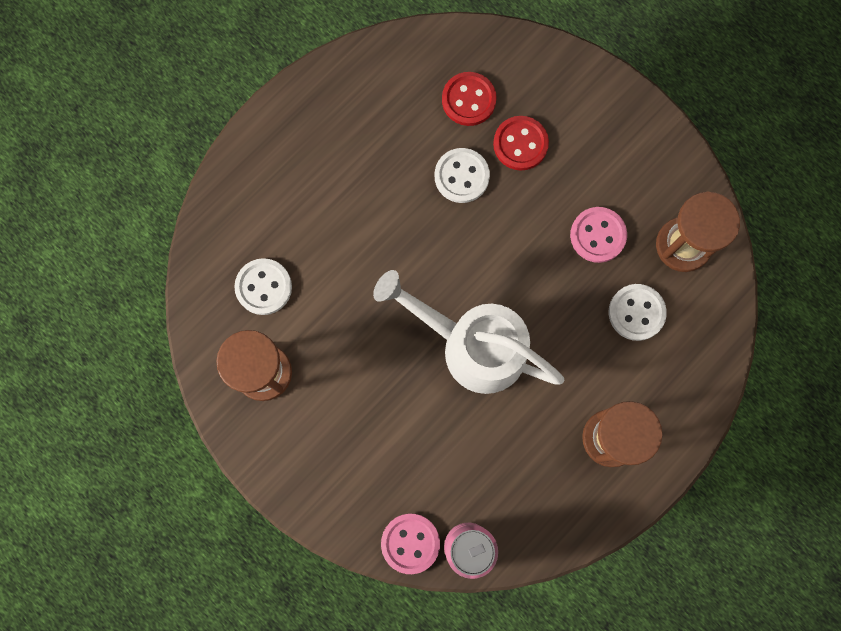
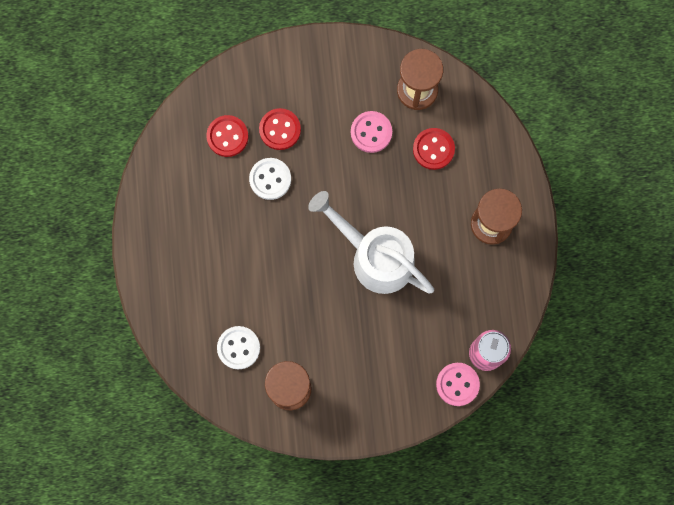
camera: 50 degrees left, 0 degrees up
(472, 346) = (375, 256): white watering can -> white watering can turned 60 degrees clockwise
(636, 312) = (433, 149): white button -> red button

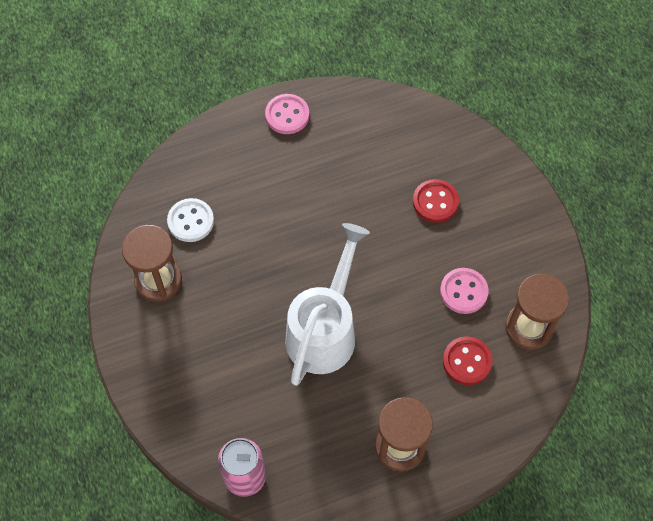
camera: 75 degrees right, 15 degrees down
(227, 136) = (411, 155): red button -> none
(270, 179) = (378, 206): white button -> none
(457, 384) = (202, 454): pink button -> pink button (287, 115)

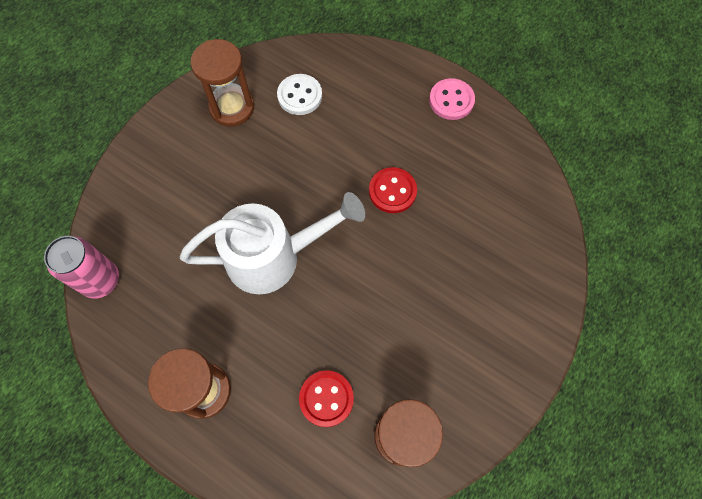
camera: 55 degrees right, 5 degrees up
(435, 202) = (465, 269): red button -> red button (392, 191)
(463, 291) = (394, 351): pink button -> none

